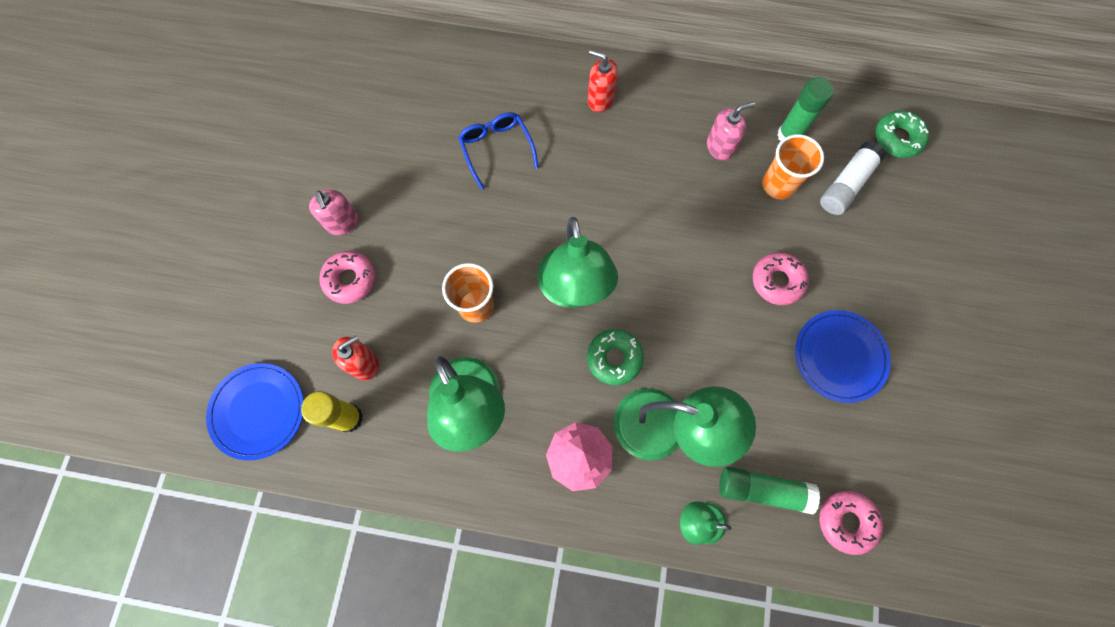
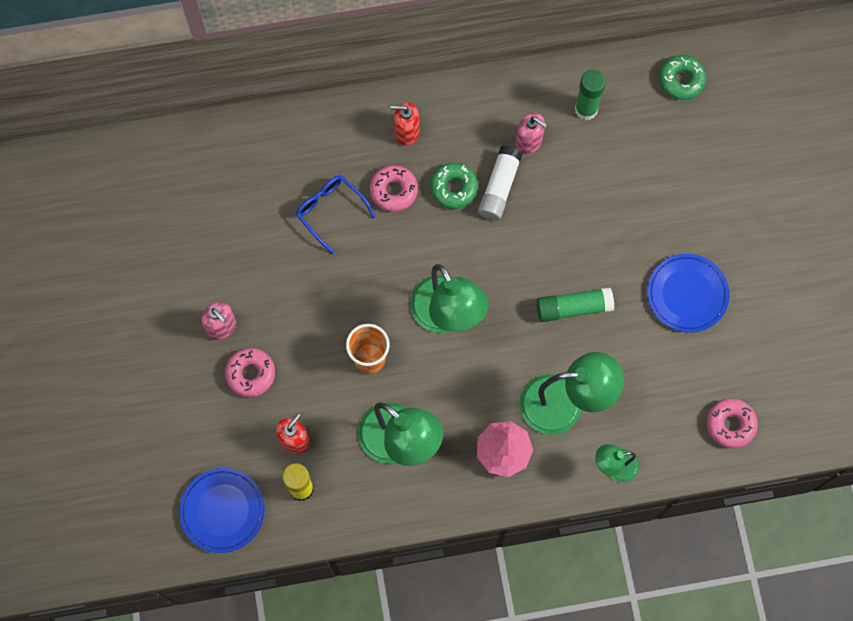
camera: 20 degrees left, 0 degrees up
(614, 358) = (503, 361): green donut -> green donut (453, 188)
(720, 147) = (529, 142): pink soap dispenser -> pink soap dispenser turned 75 degrees clockwise
(762, 490) = (658, 424): green glue stick -> green glue stick (573, 308)
(777, 281) = (617, 247): pink donut -> pink donut (393, 191)
(778, 185) = (591, 160): orange cup -> none
(846, 184) = (649, 139): white glue stick -> white glue stick (499, 187)

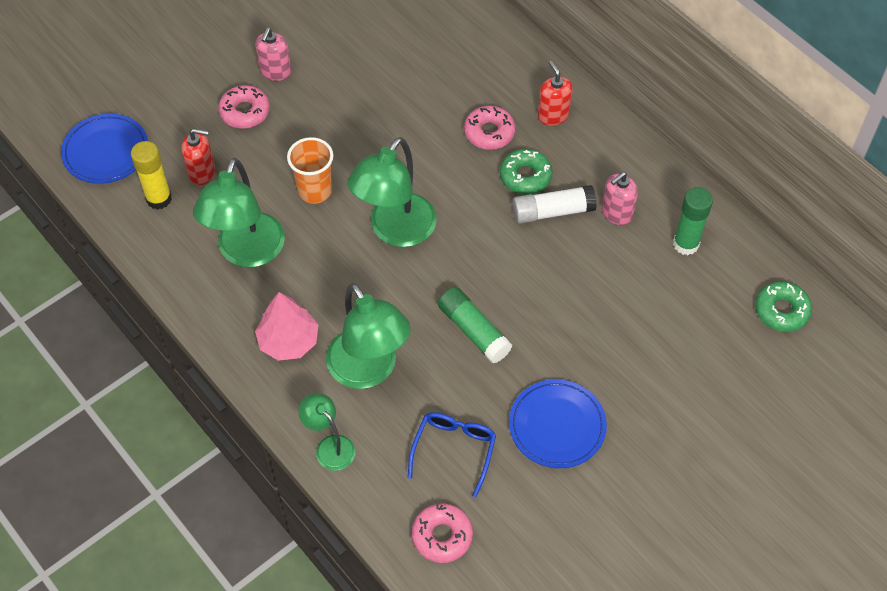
camera: 60 degrees right, 15 degrees down
(330, 211) = (436, 96): blue glasses -> blue glasses (454, 450)
(529, 142) = (616, 213): pink soap dispenser -> pink soap dispenser turned 45 degrees clockwise

